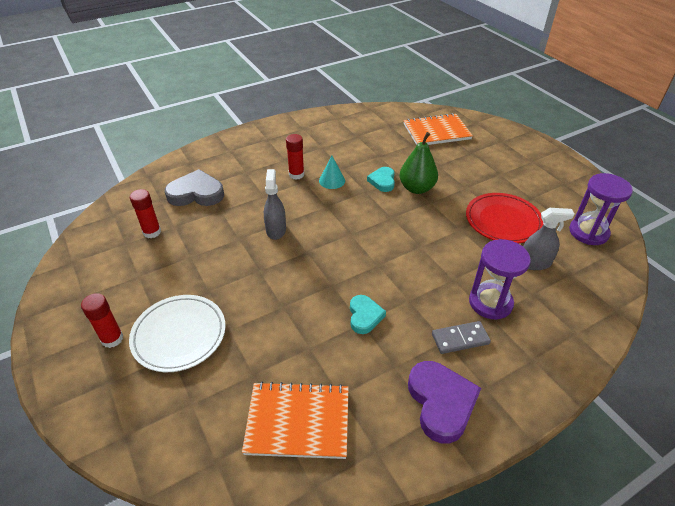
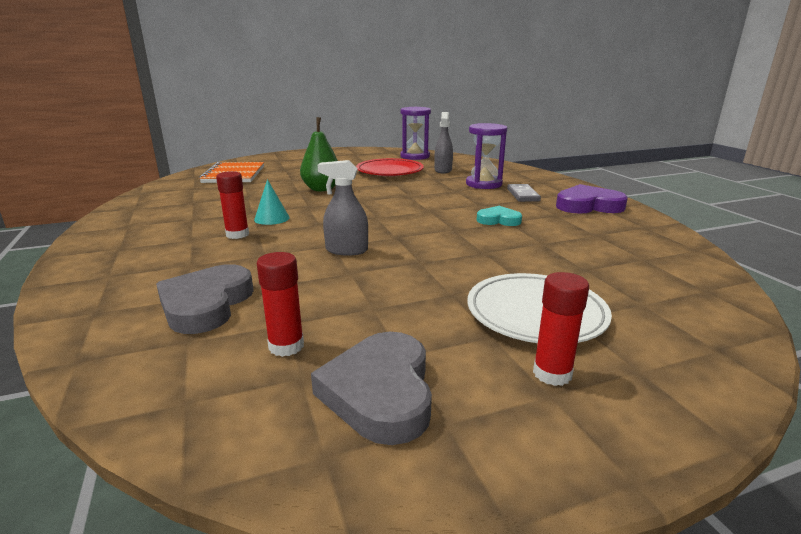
camera: 80 degrees left, 20 degrees down
(108, 272) = (380, 392): none -> grey heart
(298, 421) = (634, 252): orange notebook -> none
(382, 181) = (297, 199): turquoise heart -> none

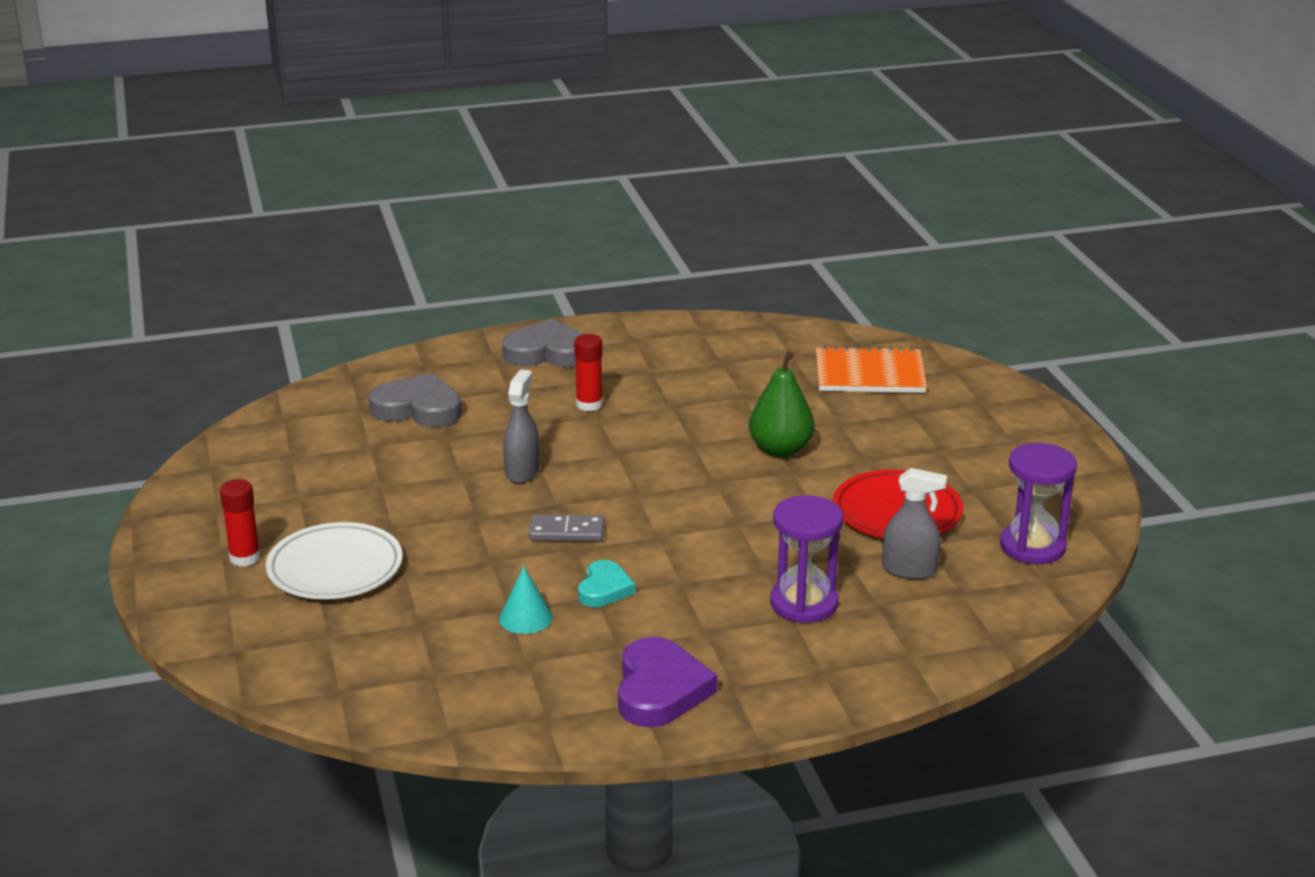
camera: 95 degrees right, 5 degrees up
(272, 218) = (644, 420): turquoise cone -> turquoise cone (525, 618)
(286, 346) = (334, 448): red glue stick -> none
(380, 392) = (259, 485): grey heart -> grey heart (547, 352)
(522, 195) = (730, 634): grey domino -> grey domino (567, 531)

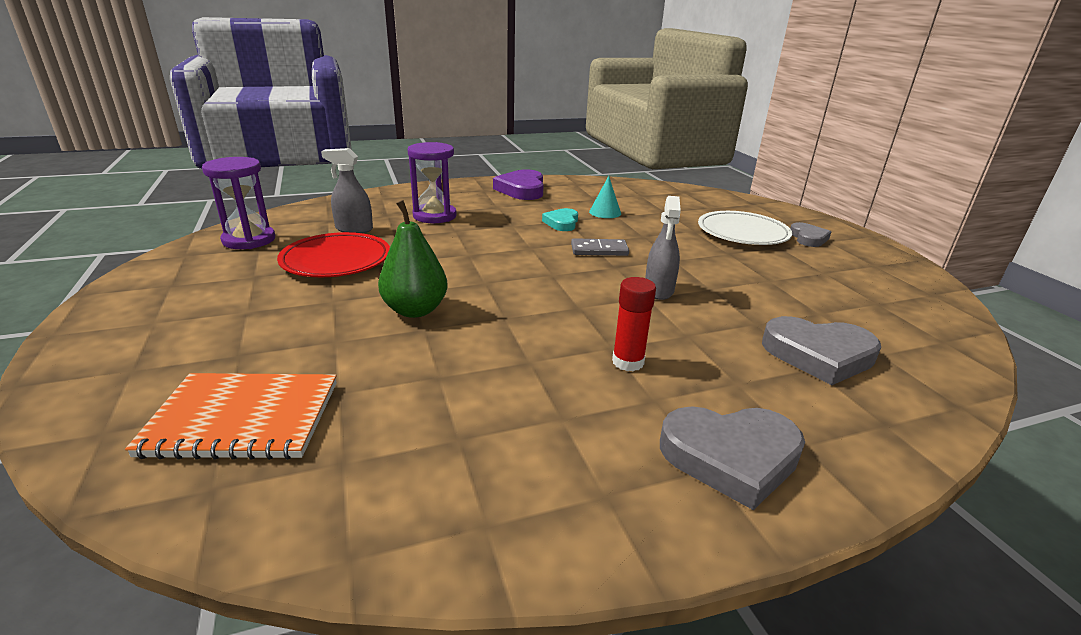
camera: 175 degrees right, 0 degrees up
(245, 558) = (808, 238): red glue stick -> grey heart

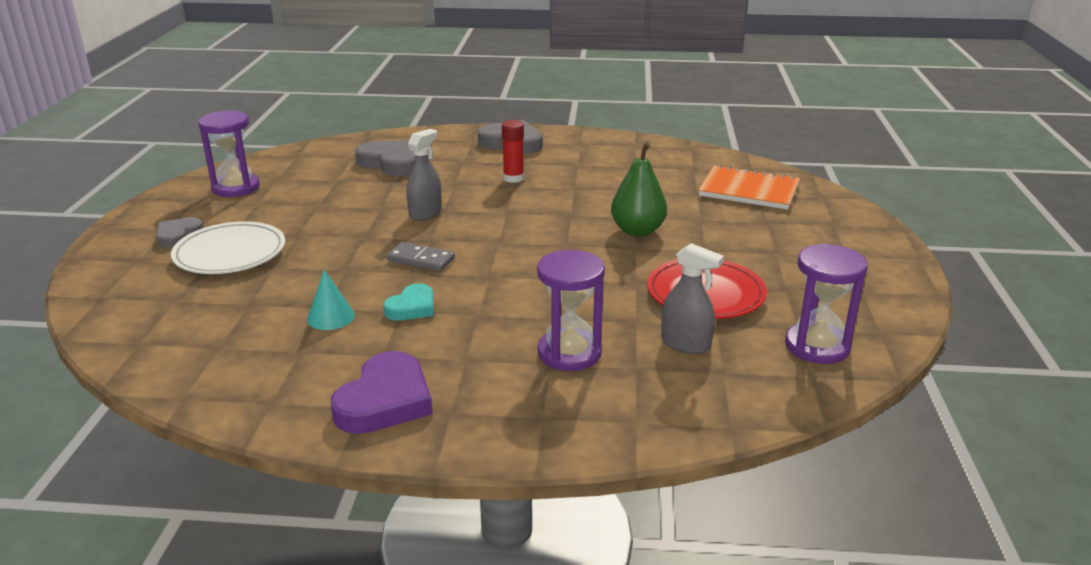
camera: 155 degrees left, 0 degrees up
(882, 284) = (236, 188): none -> purple hourglass

